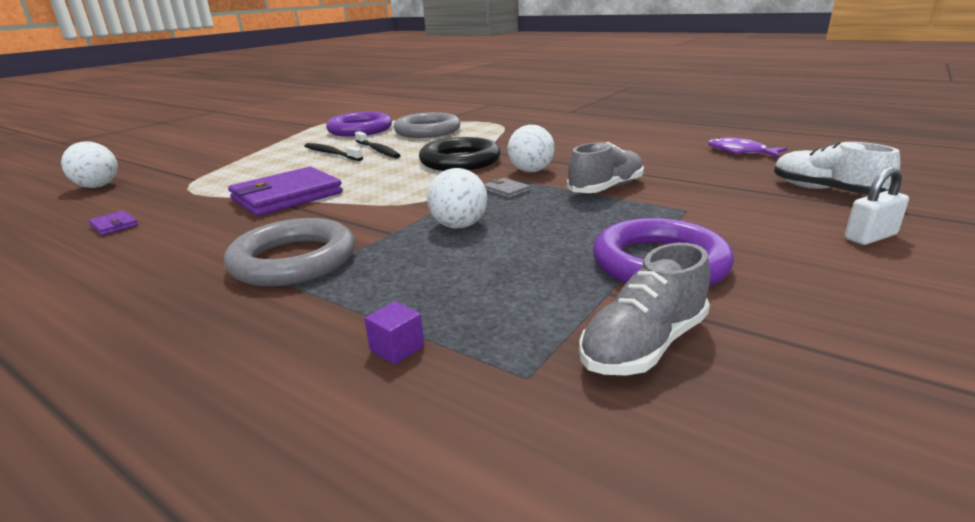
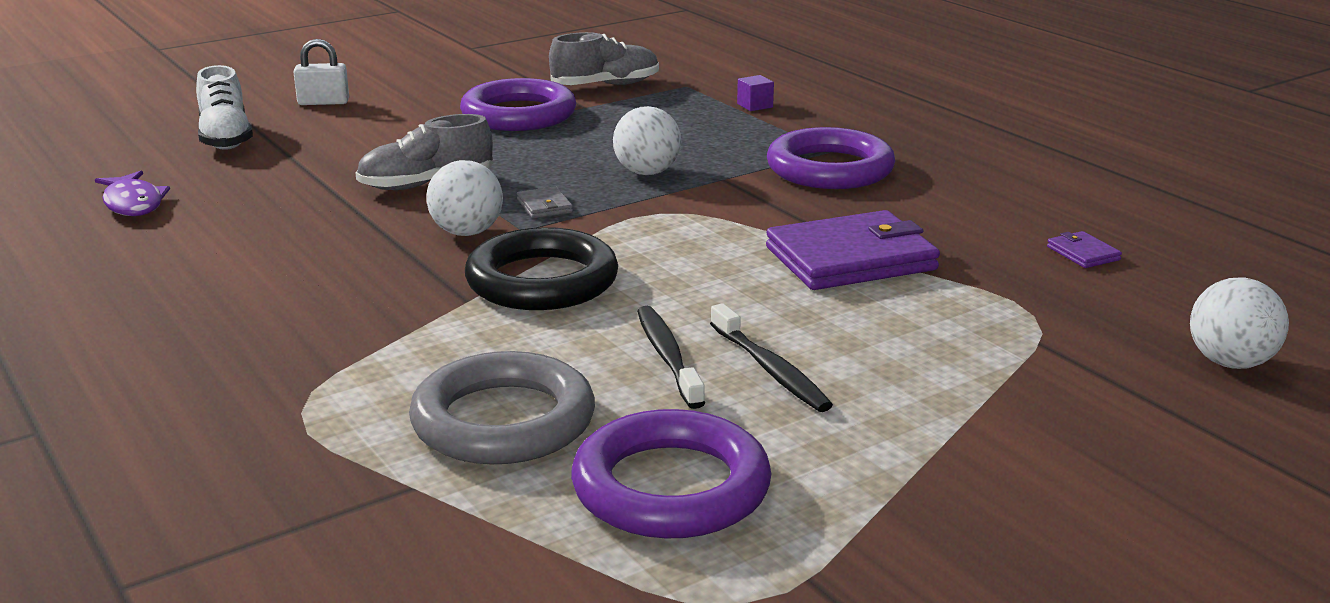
camera: 160 degrees left, 0 degrees up
(293, 260) = (830, 169): grey ring -> purple ring

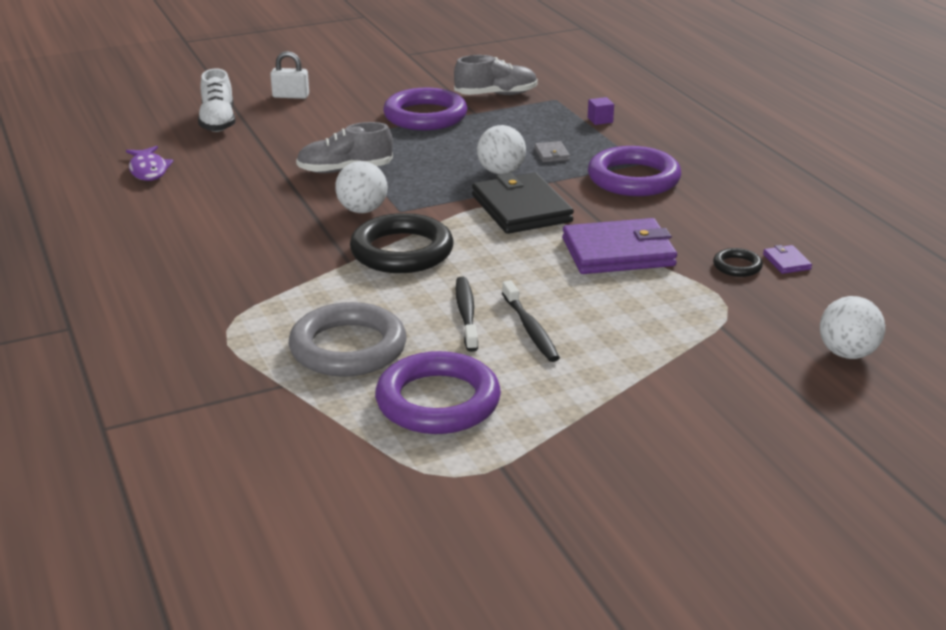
camera: 10 degrees right, 5 degrees up
(544, 206) = (421, 193): grey wallet -> grey wallet (551, 154)
(693, 214) = (521, 208): none -> black wallet
(1020, 264) = (737, 266): none -> black ring

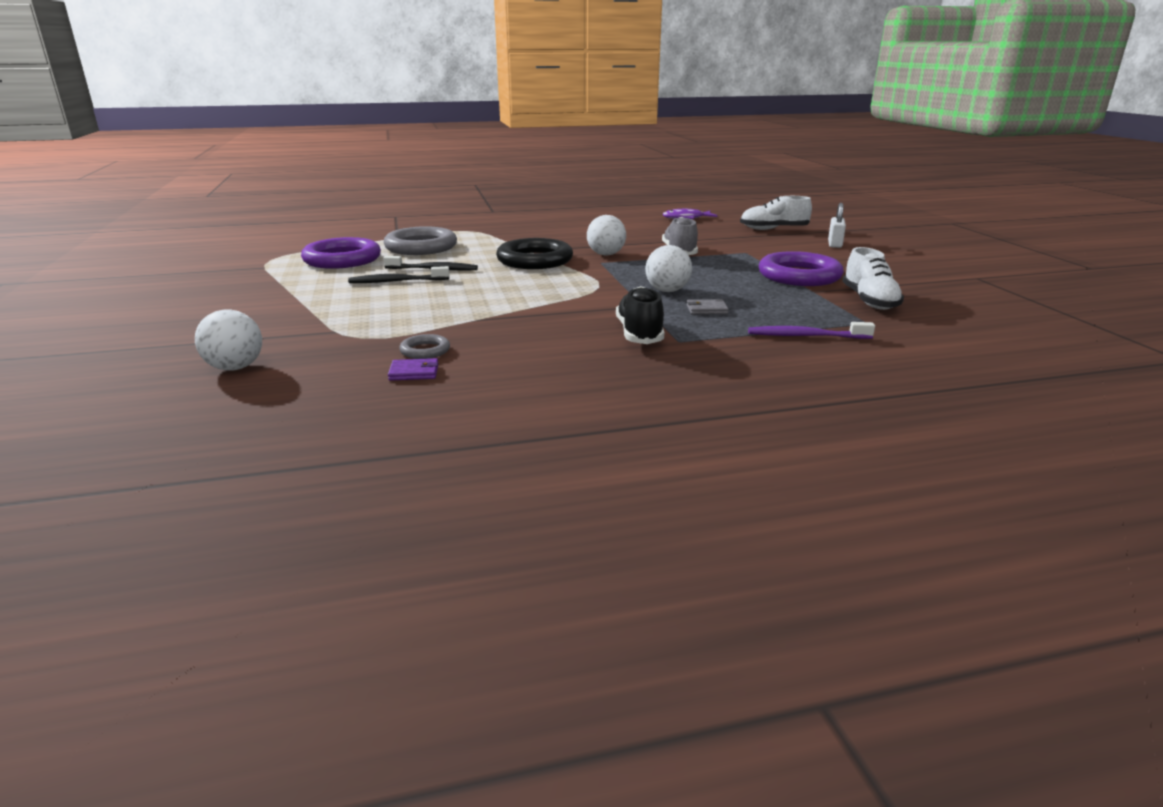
camera: 100 degrees right, 5 degrees down
(496, 95) = (869, 301): grey shoe -> white shoe
(521, 208) = (589, 292): black wallet -> none
(600, 120) = (806, 336): purple cube -> purple toothbrush
(618, 252) = (487, 313): purple wallet -> none
(633, 178) = (639, 334): purple ring -> black shoe
(737, 266) = (425, 350): black ring -> grey ring

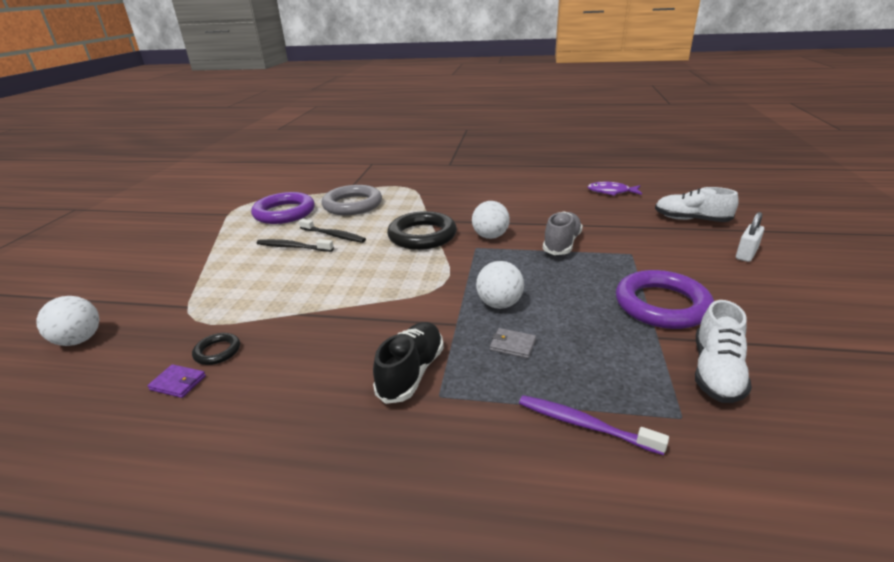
camera: 25 degrees right, 5 degrees up
(425, 350) = (217, 351): grey ring -> black ring

